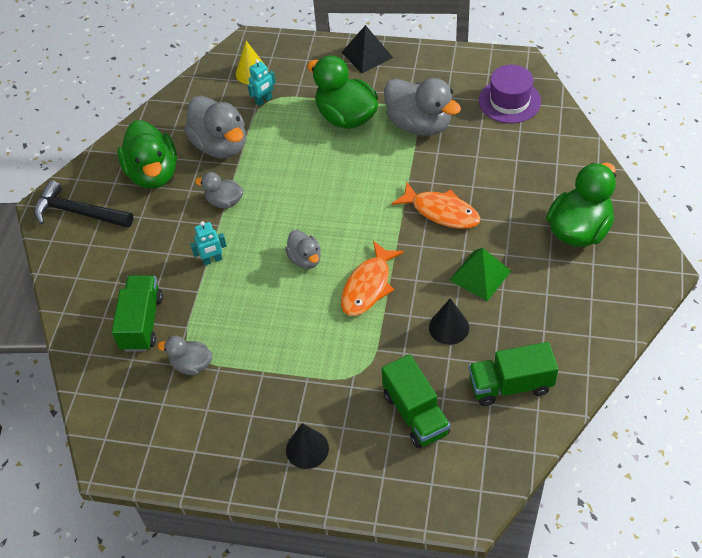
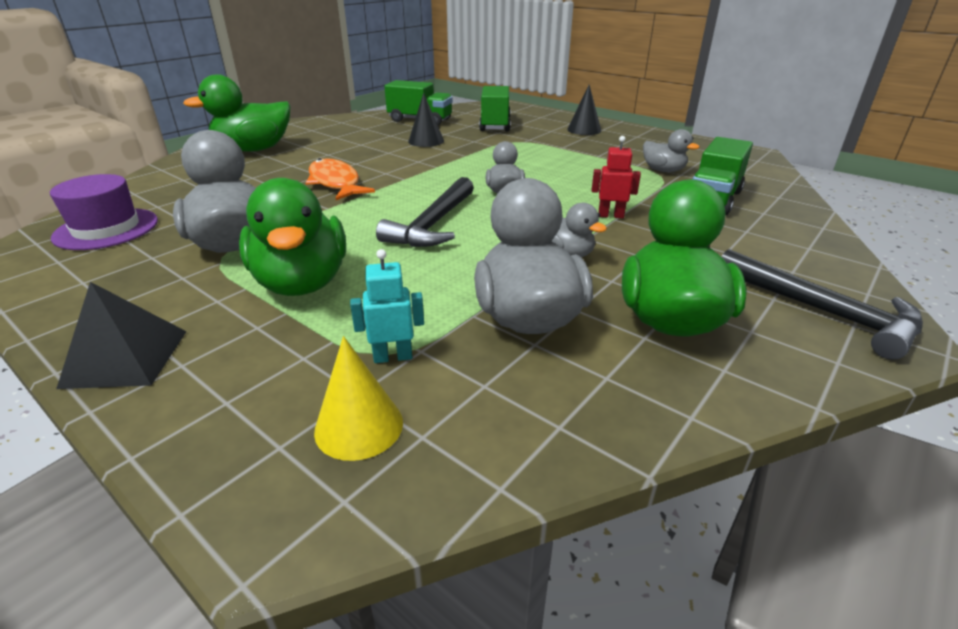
camera: 155 degrees left, 20 degrees down
(212, 260) = (610, 215): turquoise robot -> red robot
(323, 194) = (433, 224): none -> black hammer
(368, 286) = (462, 167): orange fish -> none
(480, 275) = (365, 151): green pyramid -> none

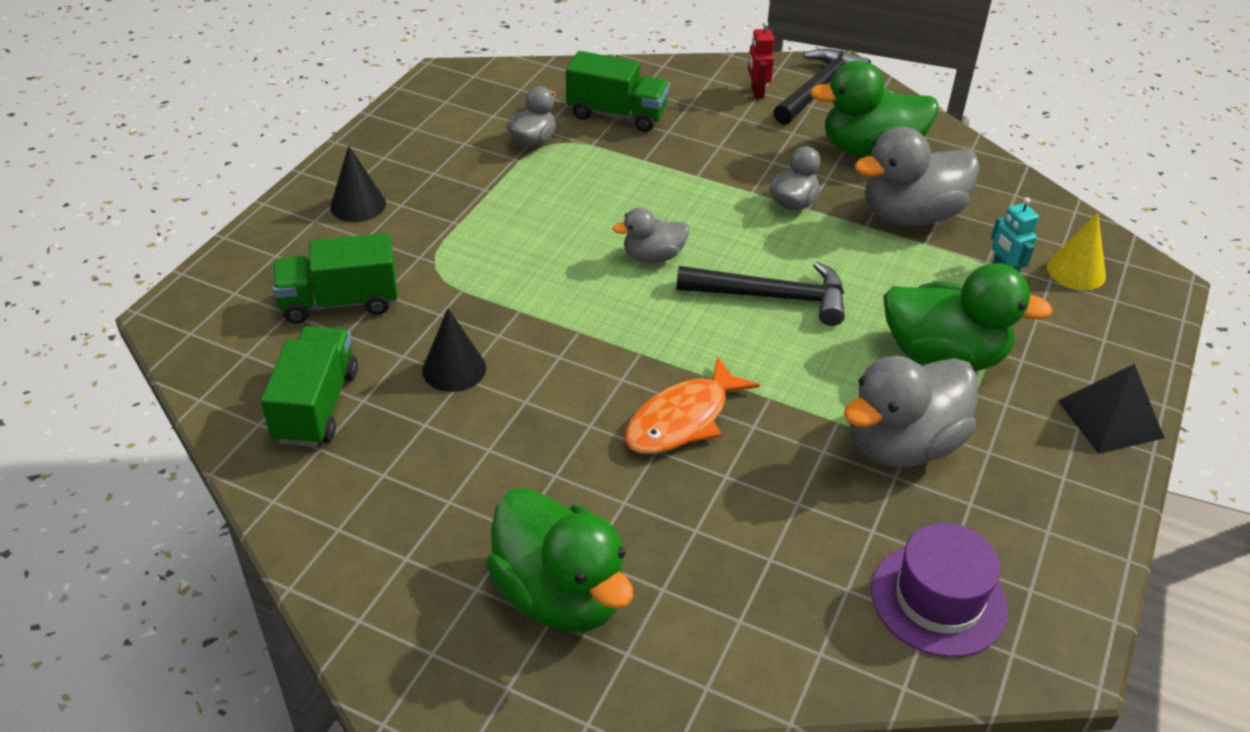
camera: 105 degrees left, 10 degrees up
(302, 283) = (943, 357): green duck -> green duck turned 45 degrees clockwise
(610, 215) = (690, 178): red robot -> red robot (757, 92)

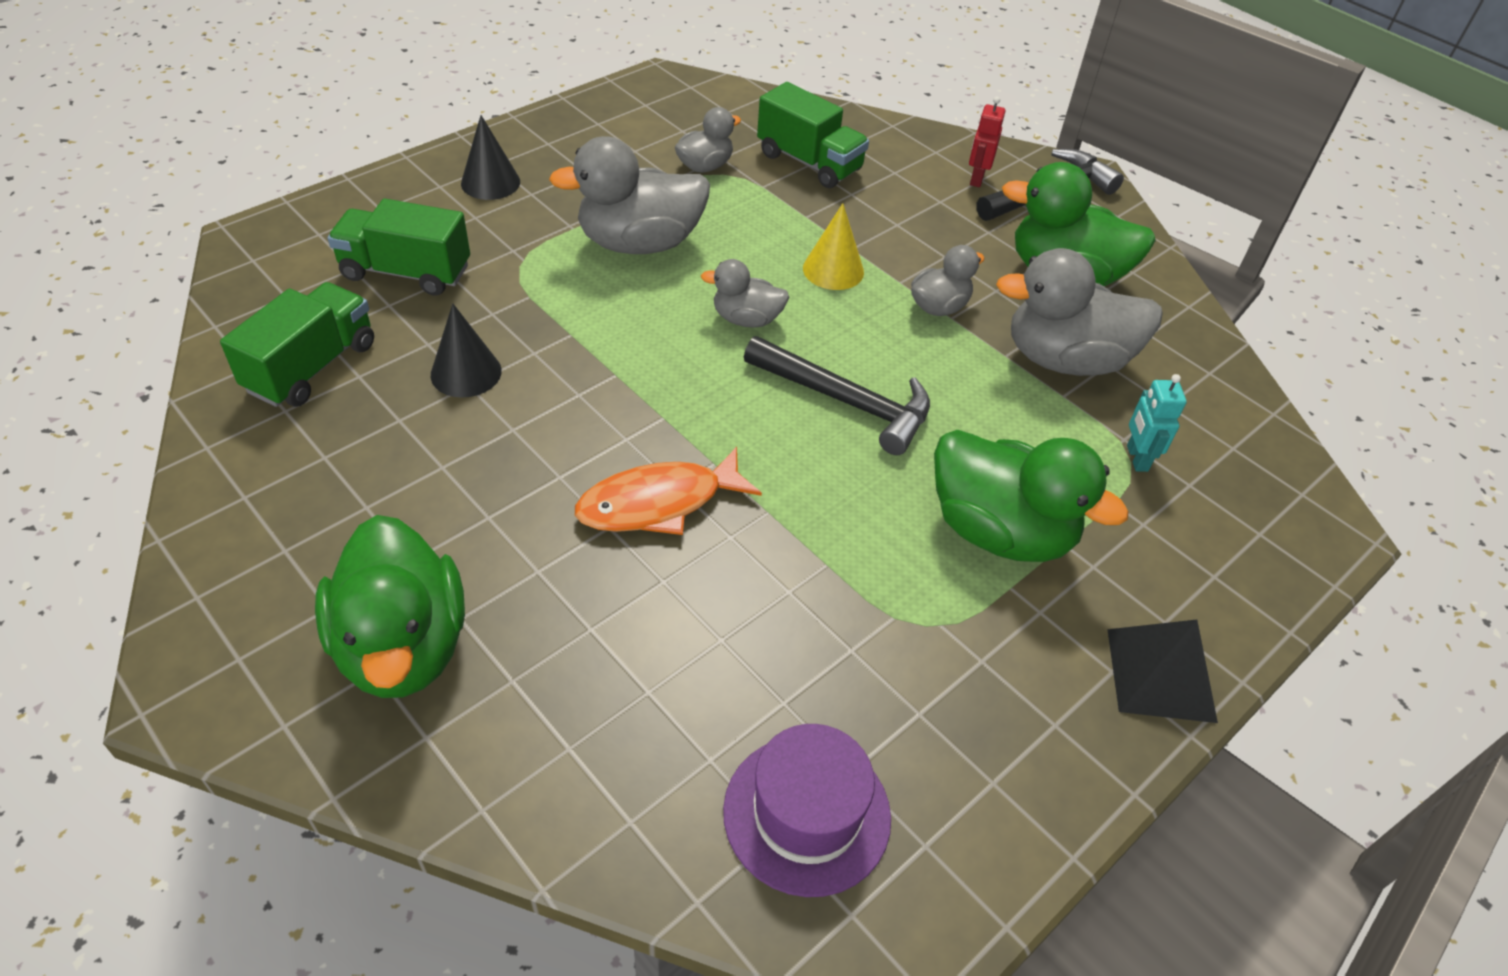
camera: 20 degrees right, 5 degrees up
(902, 445) = (884, 616): grey duck -> grey duck (639, 243)
(1076, 271) = (1230, 484): yellow cone -> yellow cone (833, 270)

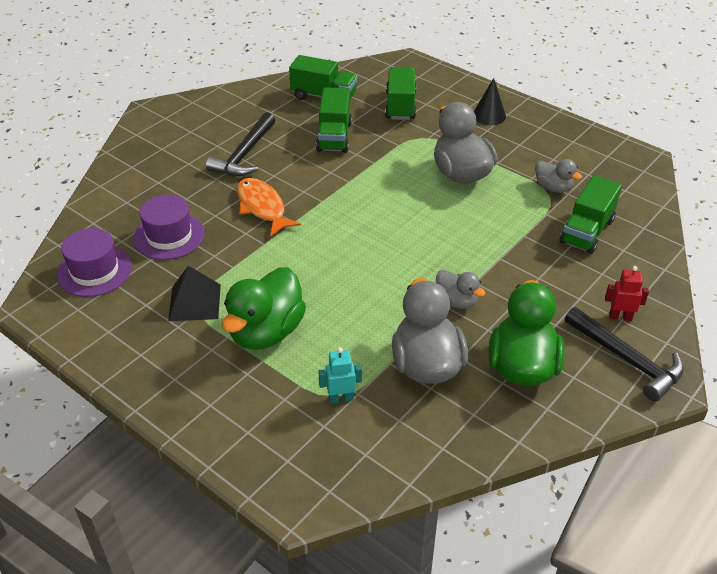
camera: 85 degrees right, 5 degrees down
(403, 646) = (173, 152): green duck -> none
(466, 372) = (334, 137): black cone -> green truck
(714, 665) = (169, 236): none -> purple hat
(746, 319) = (410, 221): grey duck -> none
(833, 270) = (473, 251): yellow cone -> none
(846, 401) = (353, 265): black hammer -> black hammer (244, 154)
(1161, 674) = (173, 399): black pyramid -> black pyramid (195, 302)

